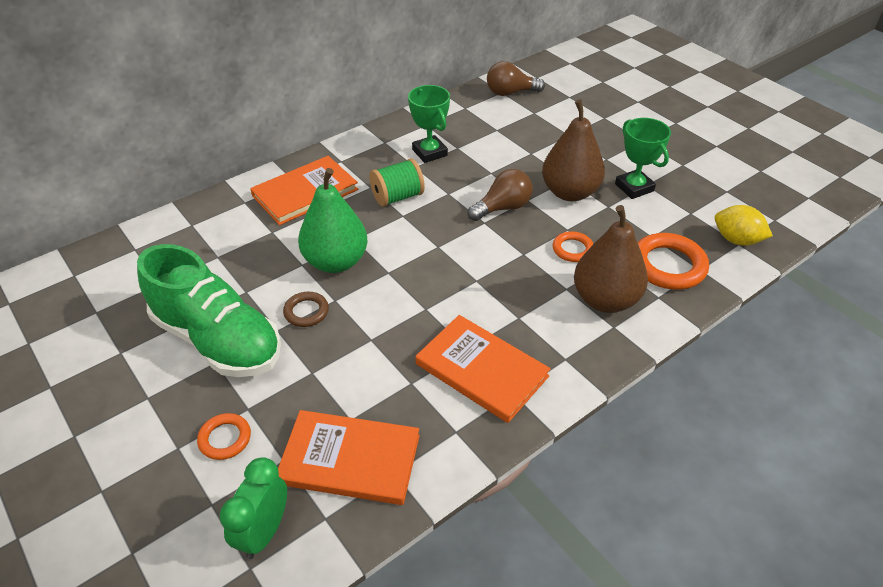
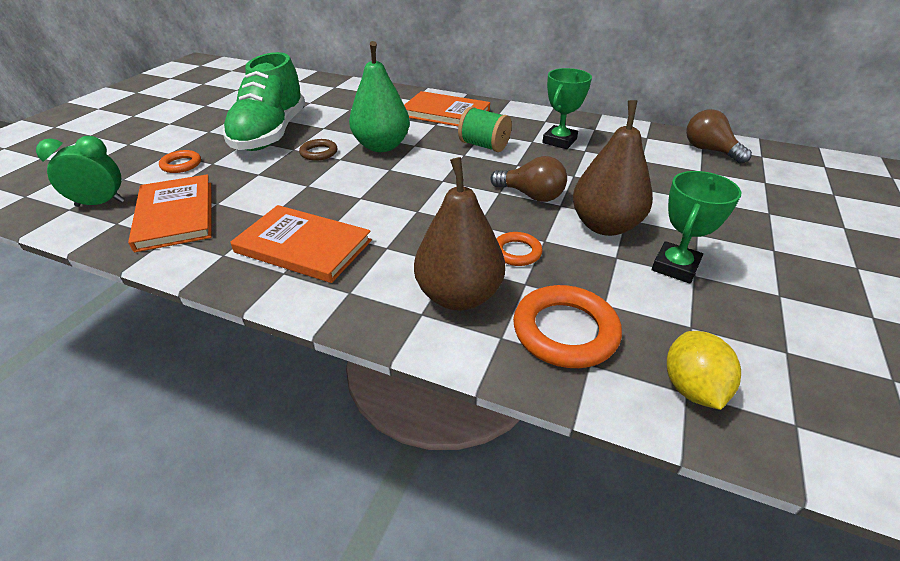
camera: 60 degrees right, 5 degrees down
(481, 370) = (303, 246): orange book -> orange book turned 75 degrees counterclockwise

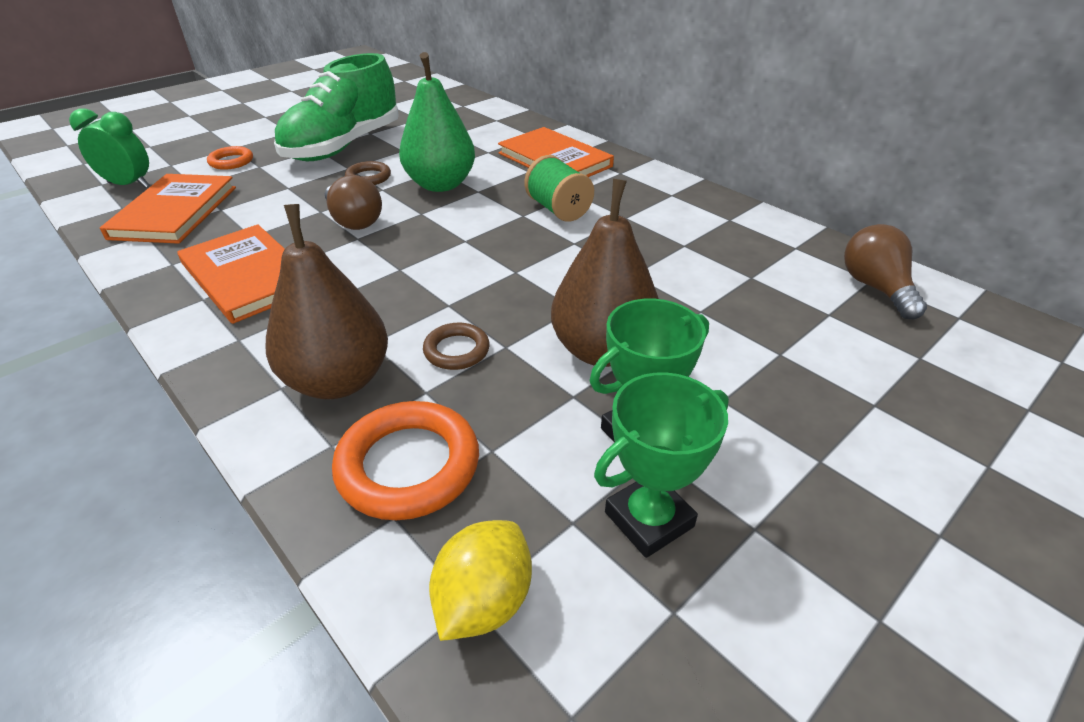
camera: 25 degrees right, 0 degrees up
(516, 252) = (456, 350): orange ring -> brown ring
(531, 195) = (549, 285): brown light bulb -> brown light bulb (354, 221)
(559, 141) = (662, 225): green trophy -> green trophy (648, 519)

